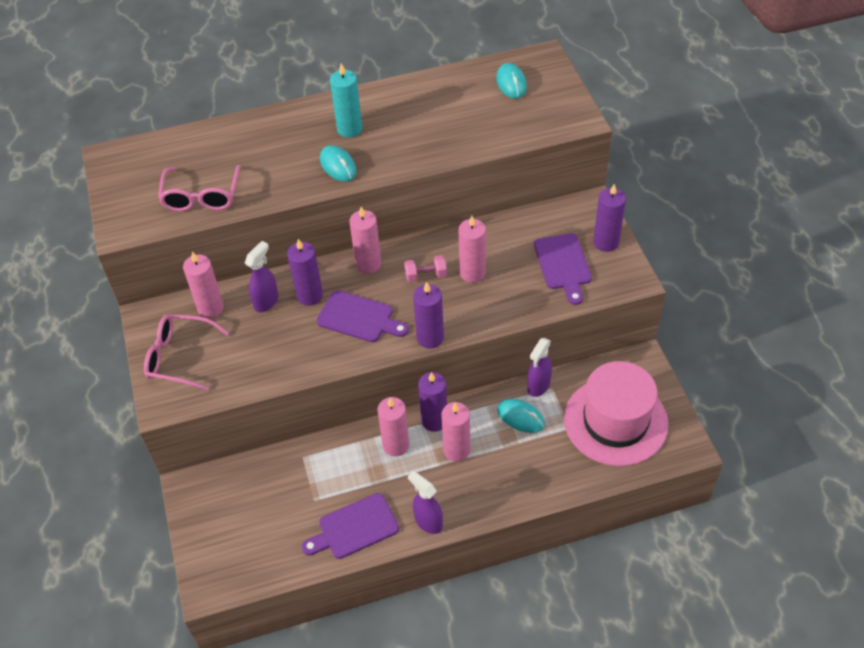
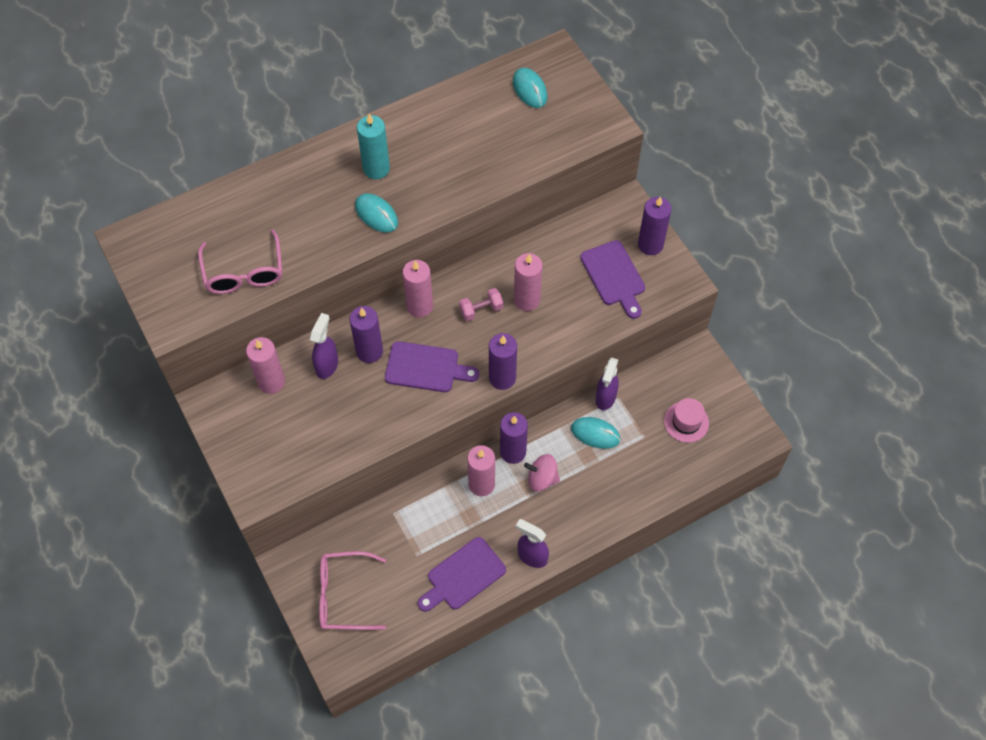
camera: 15 degrees left, 10 degrees up
(179, 357) = (255, 441): pink glasses -> pink glasses (343, 595)
(456, 450) = (542, 479): pink candle -> pink spinning top
(615, 421) = (686, 422): pink hat -> pink hat, size x0.45

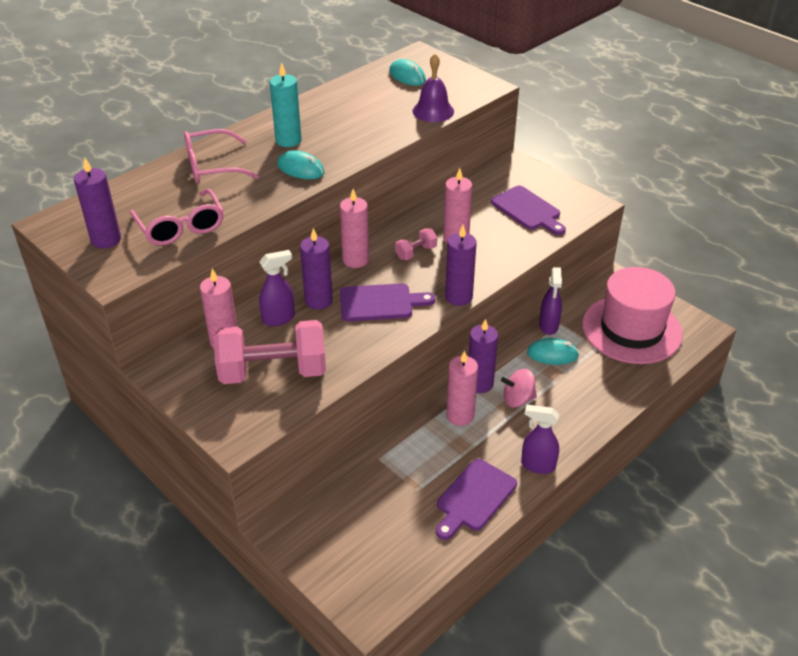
camera: 15 degrees left, 20 degrees down
(305, 428) = (273, 372): none -> pink dumbbell
(327, 365) = (279, 319): purple spray bottle -> purple spray bottle turned 60 degrees clockwise
(343, 595) = (351, 545): pink glasses -> pink glasses (211, 167)
(537, 154) = (433, 111): none -> purple bell
(650, 245) = (548, 185): purple candle -> purple candle (106, 240)
(686, 422) = (631, 329): pink hat -> pink hat, size x2.23

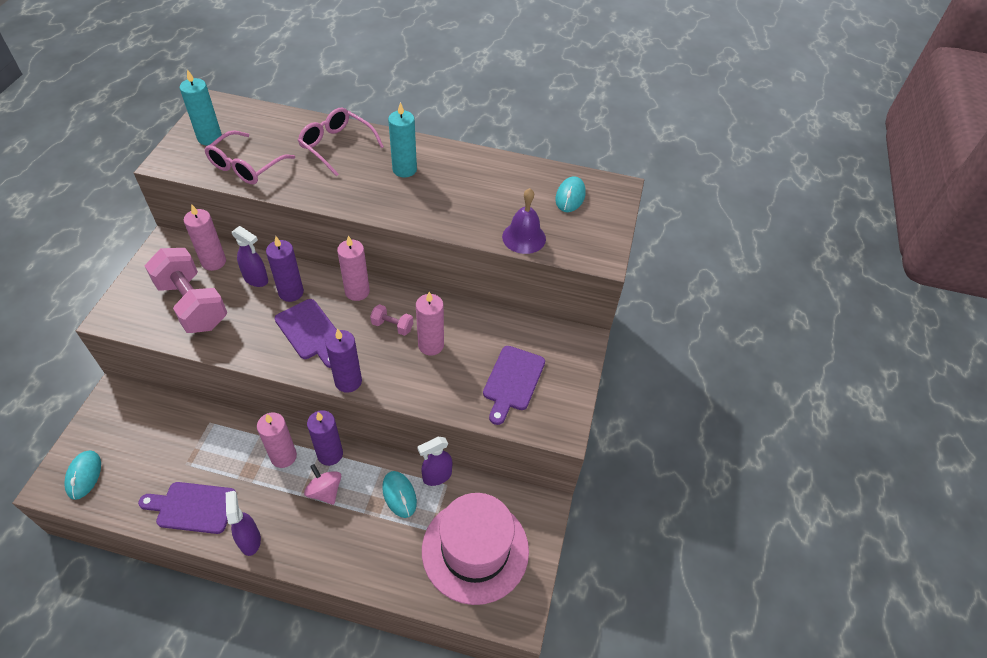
camera: 55 degrees right, 10 degrees up
(106, 240) = (209, 138): purple candle -> turquoise candle
(300, 169) = (367, 194): turquoise mouse -> turquoise mouse (84, 475)

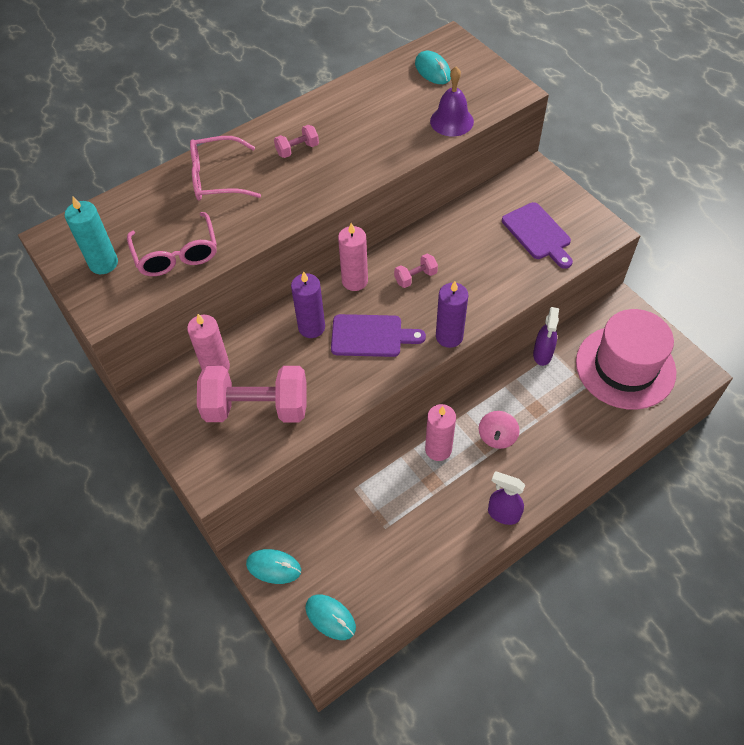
camera: 45 degrees left, 5 degrees up
(192, 507) = (436, 542): purple cutting board -> none
(256, 279) = (270, 345): purple spray bottle -> none
(325, 491) = (497, 437): pink spinning top -> pink spinning top turned 75 degrees counterclockwise
(330, 454) = (463, 415): purple candle -> none
(399, 495) = (540, 388): turquoise mouse -> turquoise mouse (273, 567)
(404, 169) = (297, 149): turquoise candle -> pink dumbbell
(431, 345) = (458, 263): pink candle -> none

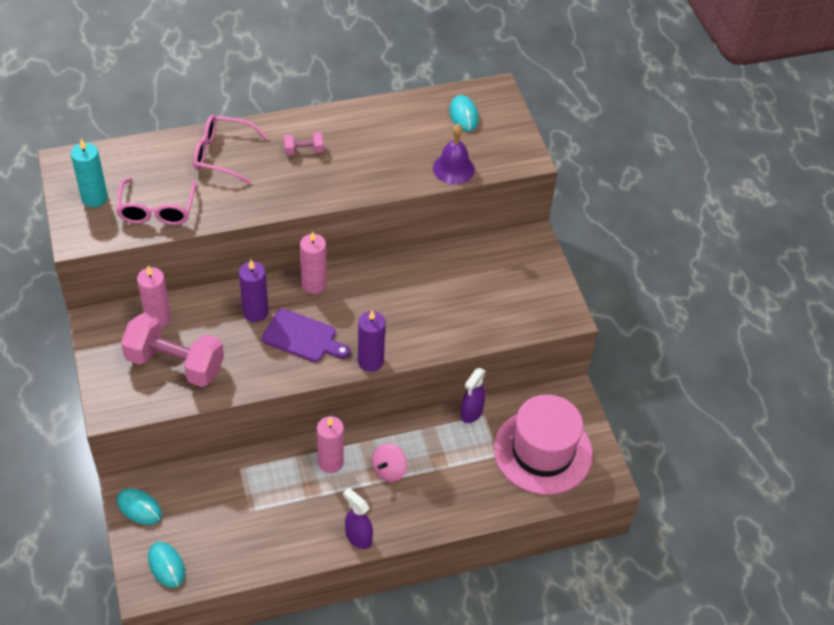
camera: 15 degrees right, 5 degrees down
(415, 277) = (369, 299): pink dumbbell -> none
(538, 234) = (503, 297): purple cutting board -> none

